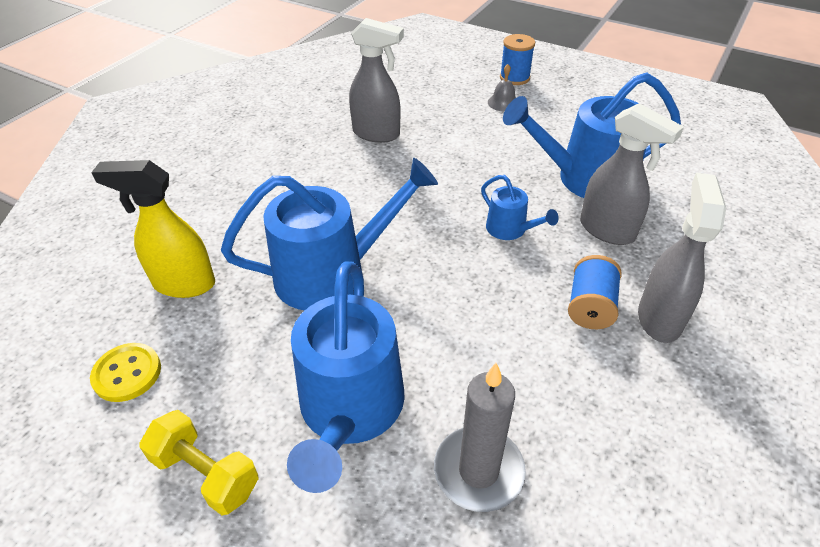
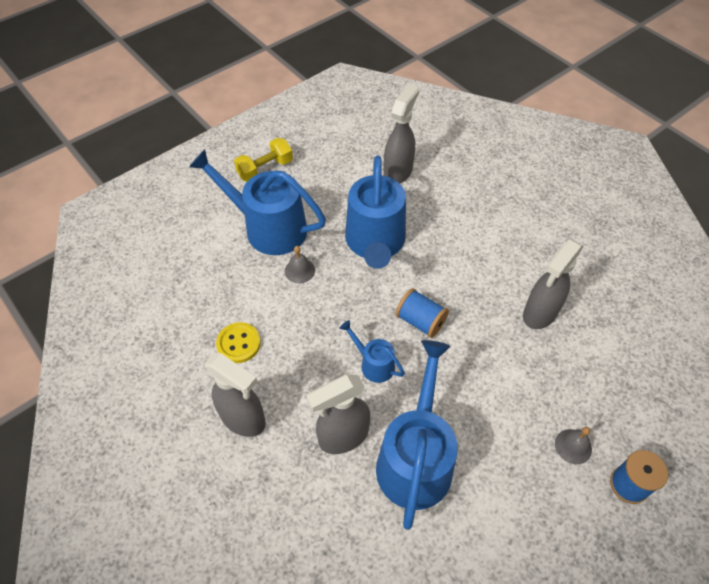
camera: 110 degrees right, 10 degrees up
(127, 373) = (340, 146): yellow button -> yellow button (238, 343)
(183, 284) = (398, 172): yellow spray bottle -> grey spray bottle
(416, 339) = (299, 270): none -> grey bell
(478, 471) = (203, 270): grey candle -> none
(510, 229) = (374, 364): blue watering can -> blue watering can turned 60 degrees clockwise
(590, 306) = (275, 379): blue spool -> blue spool (420, 321)

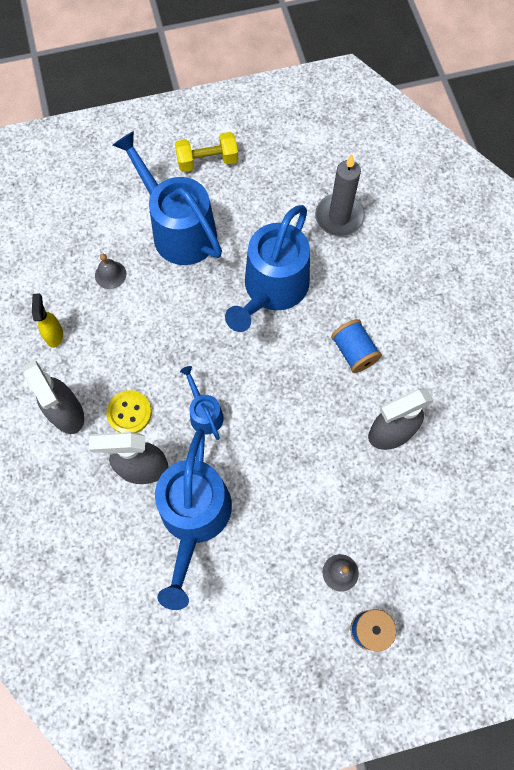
camera: 25 degrees right, 15 degrees up
(196, 355) = (54, 335): none -> yellow spray bottle
(238, 343) = (95, 340): yellow button -> yellow button (129, 413)
(299, 270) = (185, 289): grey bell -> grey bell (110, 274)
(398, 172) = (339, 217): grey spray bottle -> grey candle
(415, 459) = (194, 517): blue watering can -> blue watering can turned 150 degrees clockwise
(420, 321) = (270, 390): blue spool -> blue spool (354, 352)

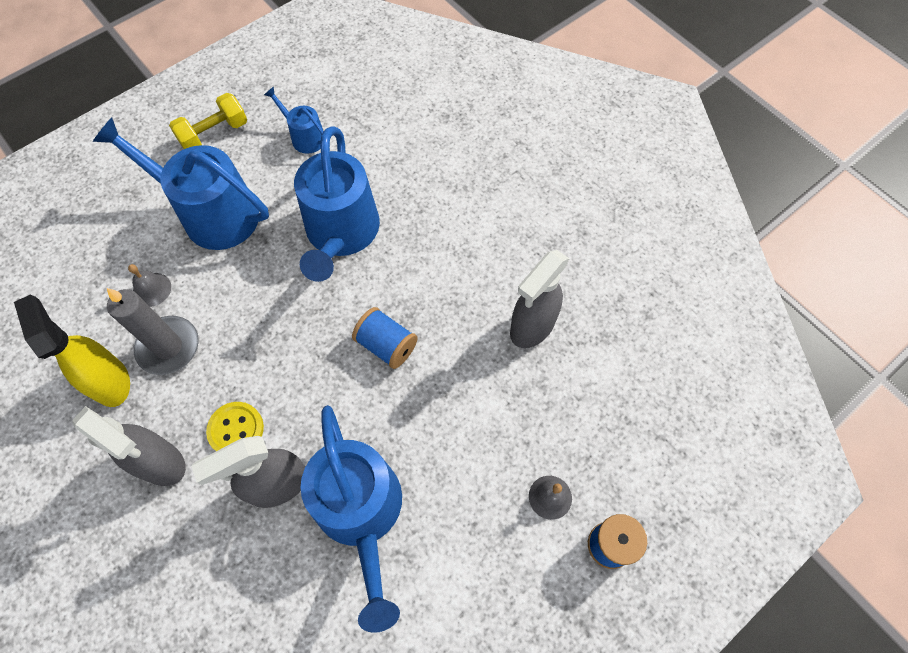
camera: 25 degrees left, 5 degrees down
(54, 335) = (110, 381): yellow spray bottle -> yellow spray bottle, size x1.71
(204, 413) = (323, 393): blue watering can -> blue watering can (305, 137)
(339, 217) = (379, 137): grey candle -> grey candle (168, 347)
(354, 352) = (456, 262): blue spool -> blue spool (386, 345)

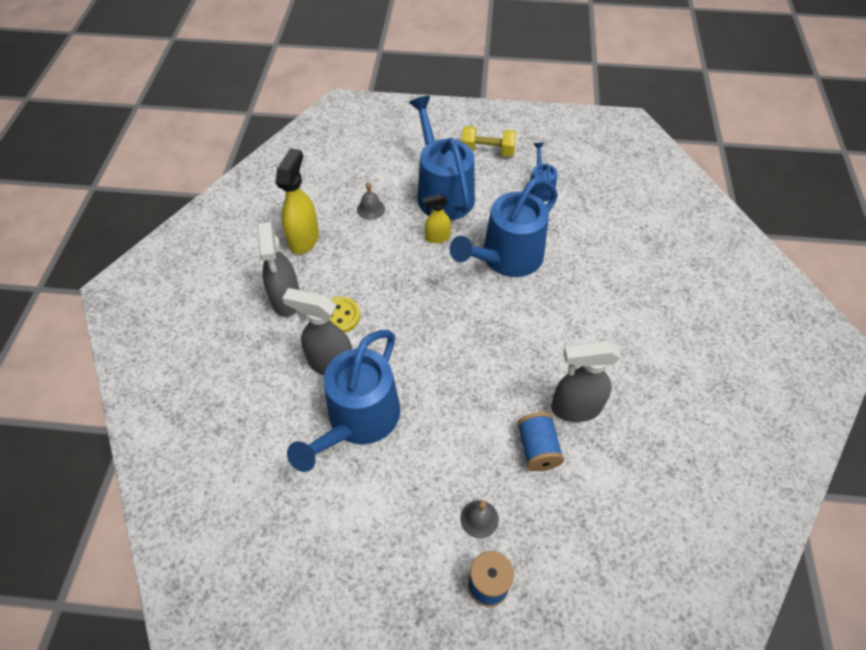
camera: 45 degrees right, 10 degrees down
(168, 347) = (349, 245): grey candle -> none
(253, 266) = (437, 237): none -> yellow spray bottle
(386, 345) = (469, 342): blue spool -> blue spool (537, 449)

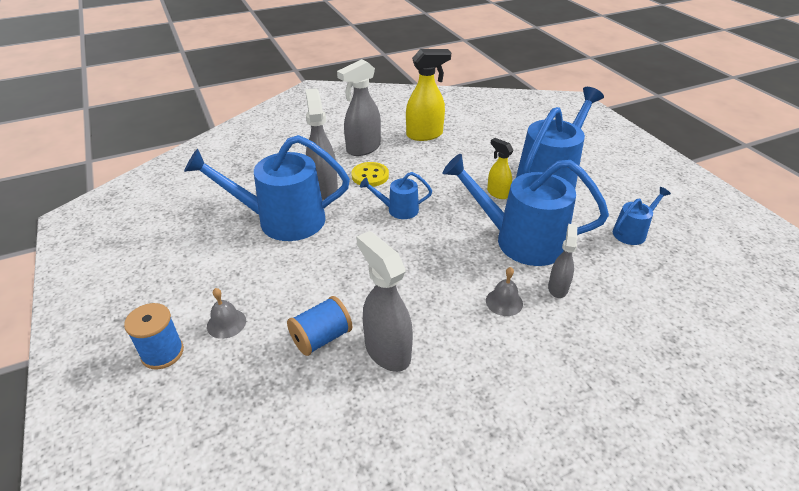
camera: 60 degrees right, 15 degrees down
(371, 209) = (487, 151): grey bell -> grey bell (504, 302)
(409, 319) = (398, 210): none -> blue watering can
(487, 151) = (631, 185): yellow dumbbell -> none
(570, 267) = (558, 288): none -> grey spray bottle

